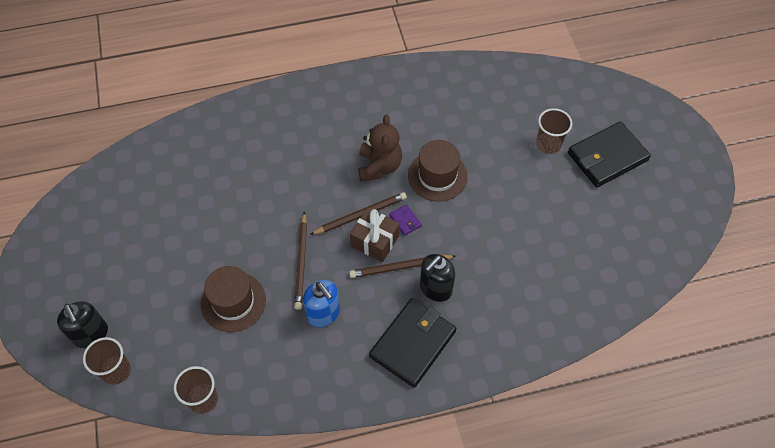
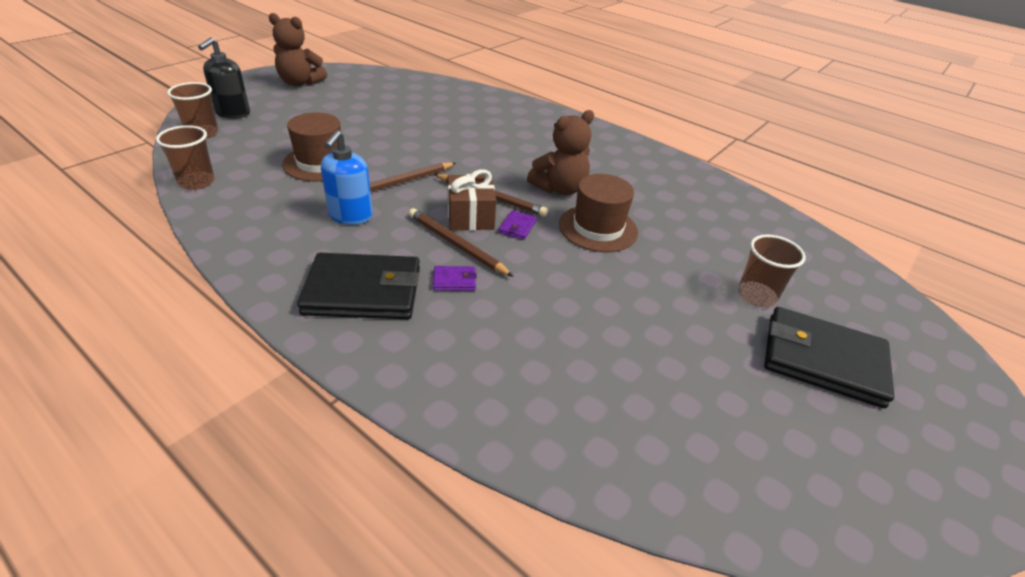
camera: 50 degrees right, 20 degrees down
(63, 255) = (300, 83): none -> brown teddy bear
(435, 288) = (454, 280): black soap dispenser -> purple wallet

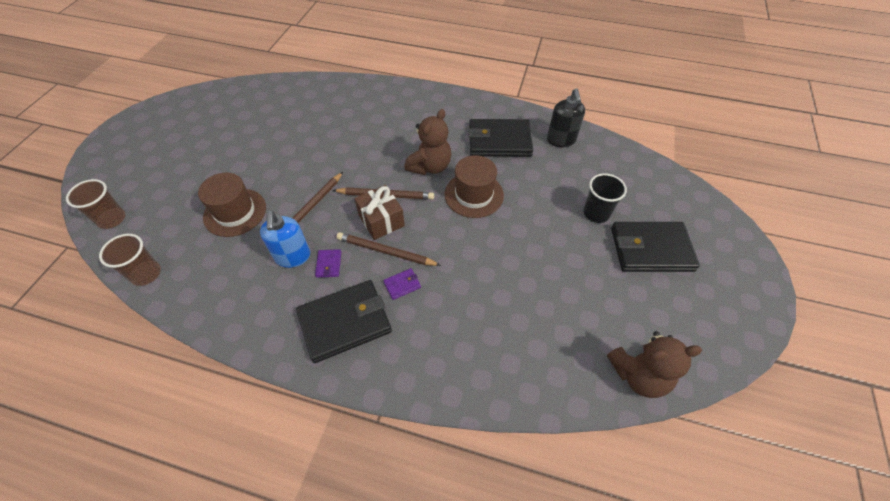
camera: 20 degrees left, 15 degrees up
(233, 113) = (122, 186): black soap dispenser -> black soap dispenser (561, 140)
(300, 83) = (158, 127): brown teddy bear -> brown teddy bear (638, 375)
(517, 227) = (419, 217): purple wallet -> purple wallet (329, 264)
(660, 191) = (499, 141): none -> black wallet
(756, 296) = (596, 213): brown cup -> black cup

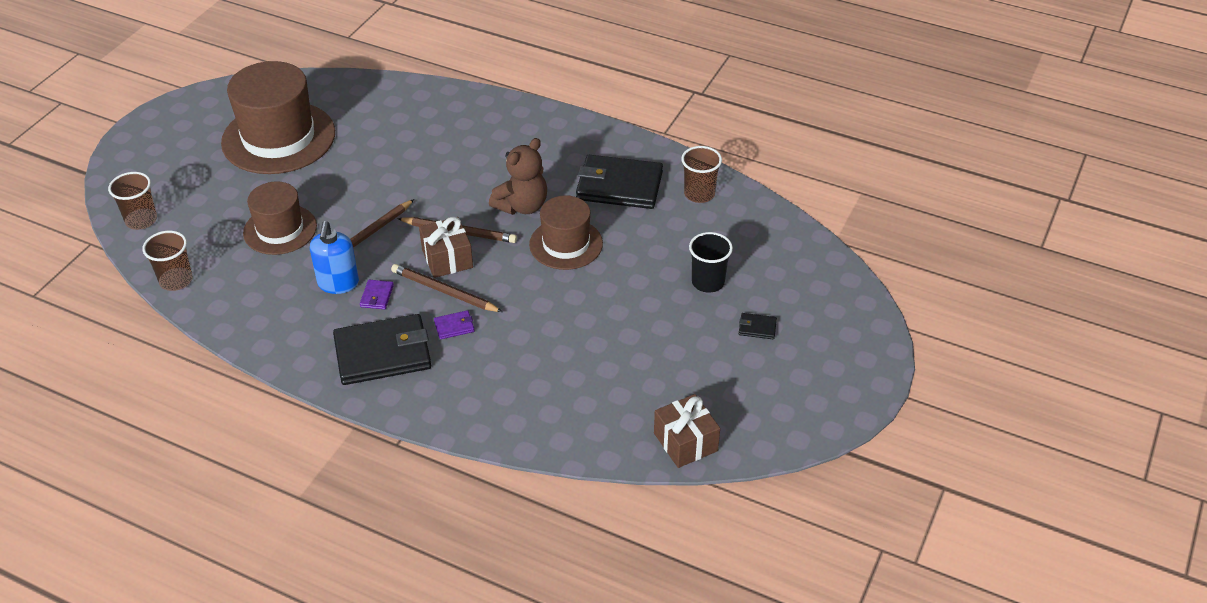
camera: 10 degrees right, 10 degrees down
(224, 133) = (278, 138): none -> brown hat
(561, 140) = (699, 194): black soap dispenser -> brown cup
(638, 375) = (685, 442): brown teddy bear -> brown gift
(651, 249) = (757, 328): black wallet -> black wallet, size x0.41

